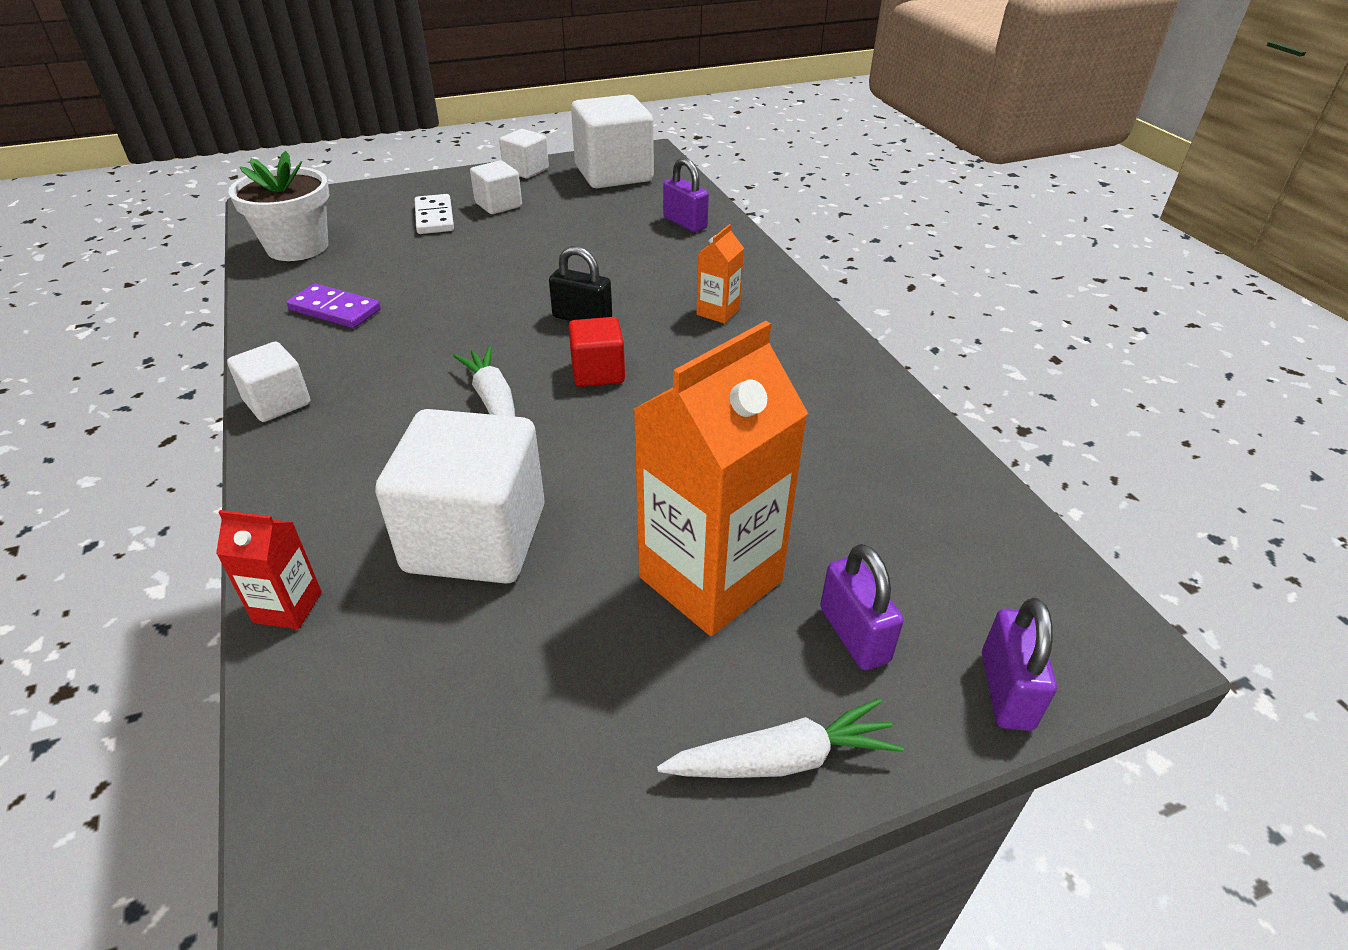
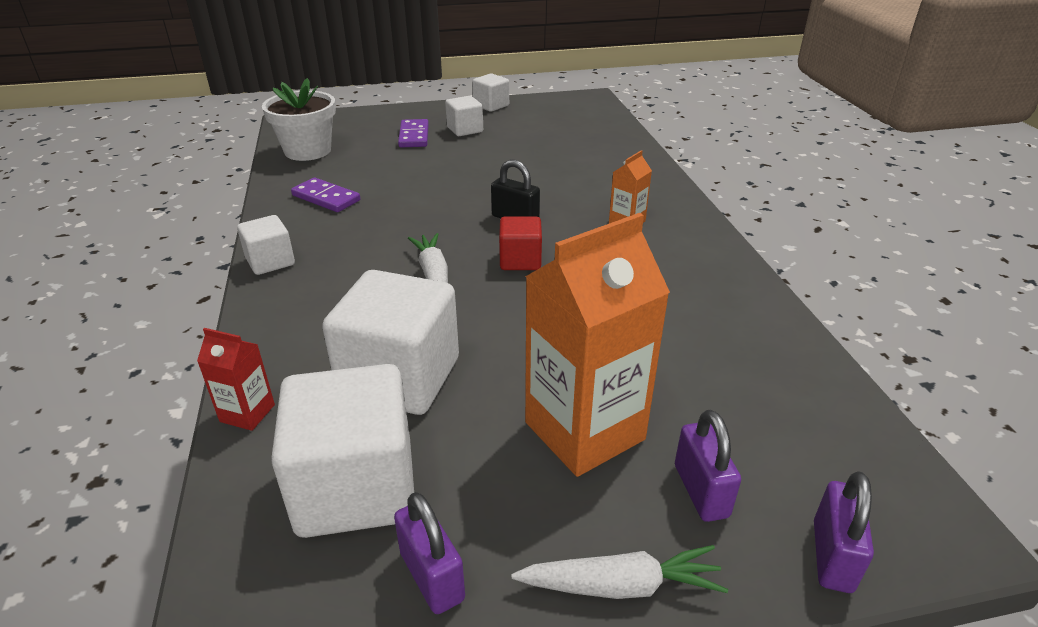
camera: 10 degrees right, 5 degrees down
(434, 217) = (414, 136): white domino -> purple domino
(614, 174) = (560, 112): white cube -> white cube (356, 487)
(685, 223) = (611, 152): purple padlock -> purple padlock (431, 576)

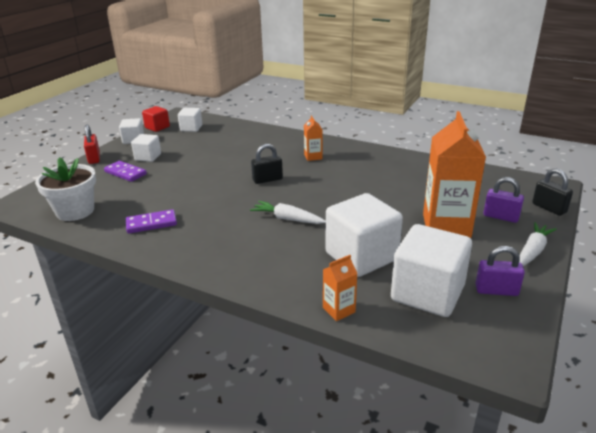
camera: 50 degrees left, 5 degrees down
(247, 413) = (339, 310): red carton -> orange carton
(270, 262) = (197, 263): white cube -> white cube (191, 128)
(423, 108) = (94, 158): none -> red padlock
(520, 260) = (307, 192): red cube -> red cube (157, 127)
(832, 556) = (549, 208): purple padlock -> black padlock

